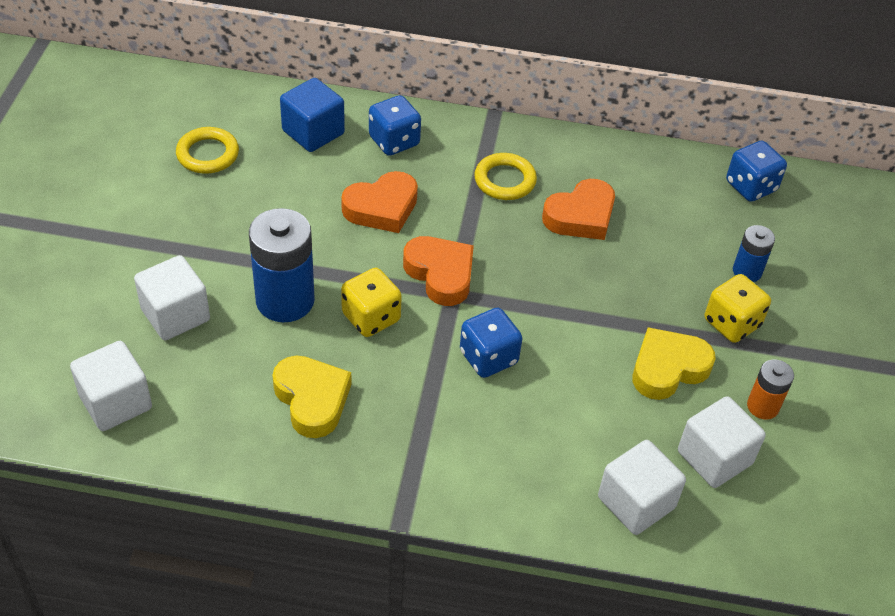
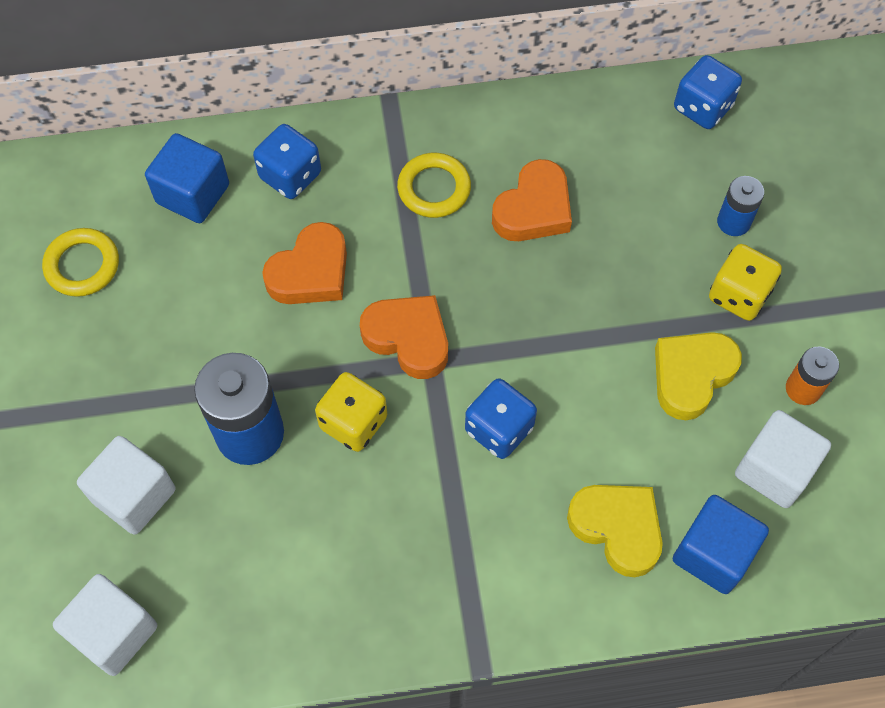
camera: 15 degrees left, 15 degrees up
(312, 399) = (329, 550): yellow heart -> yellow heart (617, 528)
(636, 502) = (713, 553): white cube -> blue cube

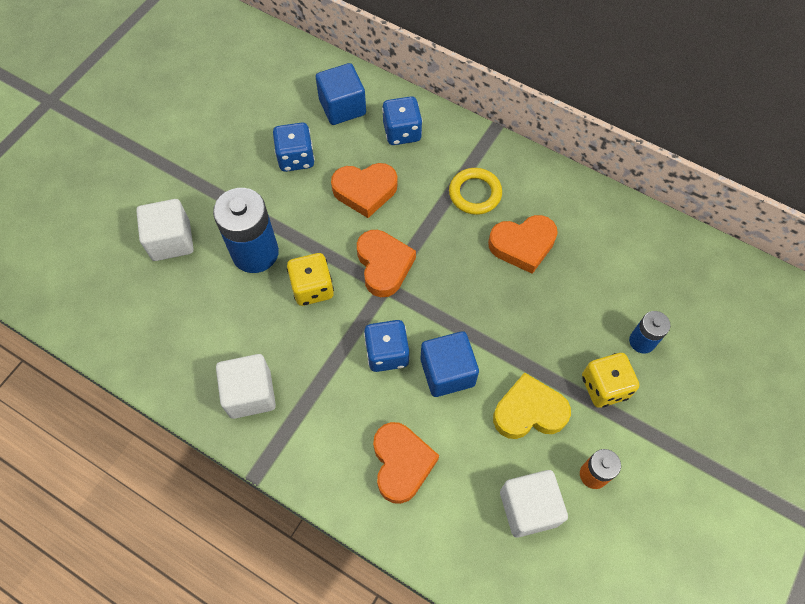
camera: 40 degrees right, 0 degrees up
(82, 265) = (254, 106): yellow ring -> none
(114, 632) = (99, 302): white cube -> white cube (250, 394)
(617, 528) = (401, 463): yellow heart -> orange heart
(702, 107) = (685, 259): blue dice -> blue dice (296, 158)
(713, 553) = (444, 525): blue cube -> blue cube (447, 372)

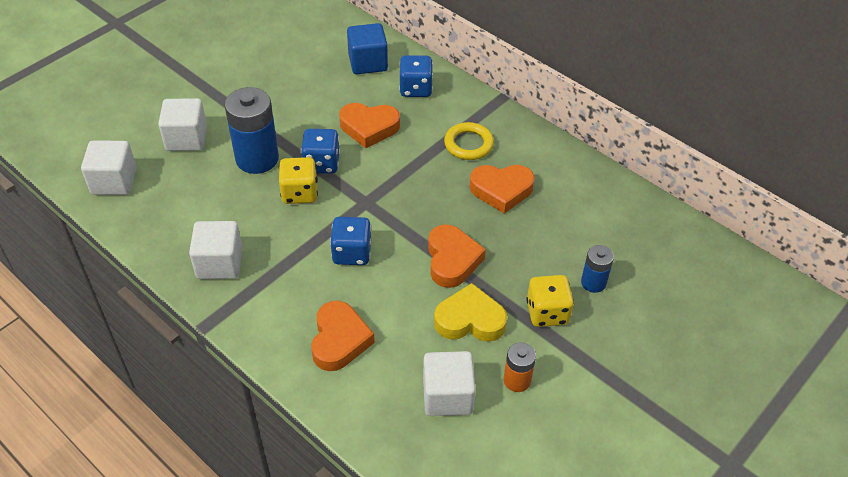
camera: 10 degrees right, 15 degrees down
(106, 311) = (114, 181): none -> white cube
(296, 158) = (315, 94): blue dice -> blue dice (321, 163)
(384, 265) = (369, 186): orange heart -> orange heart (452, 260)
(447, 372) = (403, 276): blue cube -> none

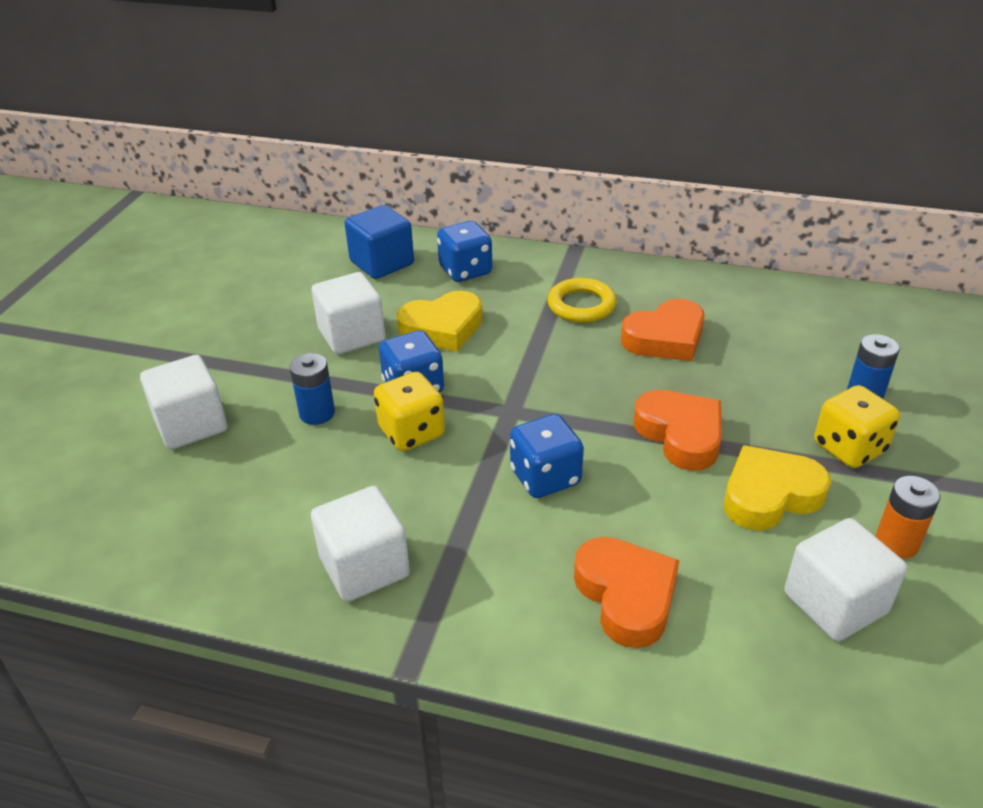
camera: 25 degrees left, 10 degrees down
(114, 181) = (109, 521): white cube -> white cube (351, 335)
(257, 159) = (317, 413): blue battery -> blue battery, size x0.53
(369, 128) = (442, 328): orange heart -> yellow heart

